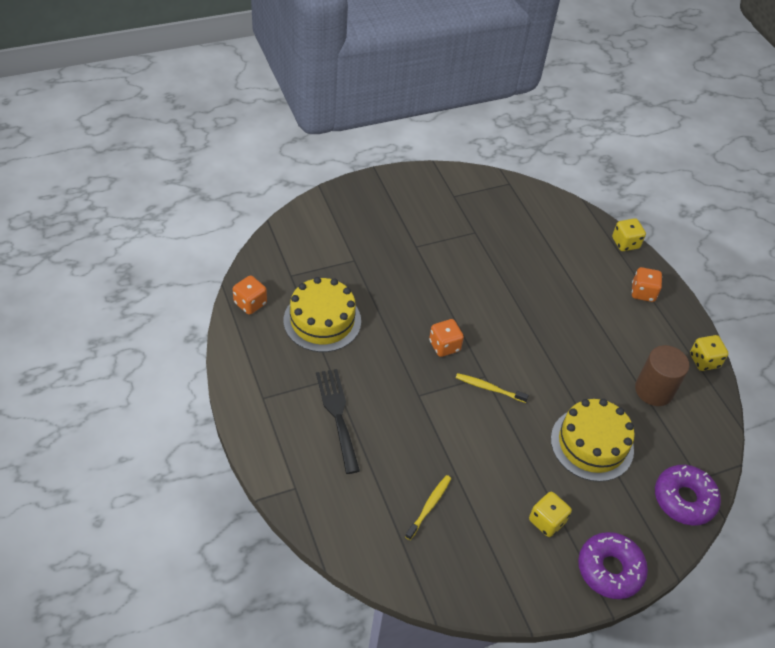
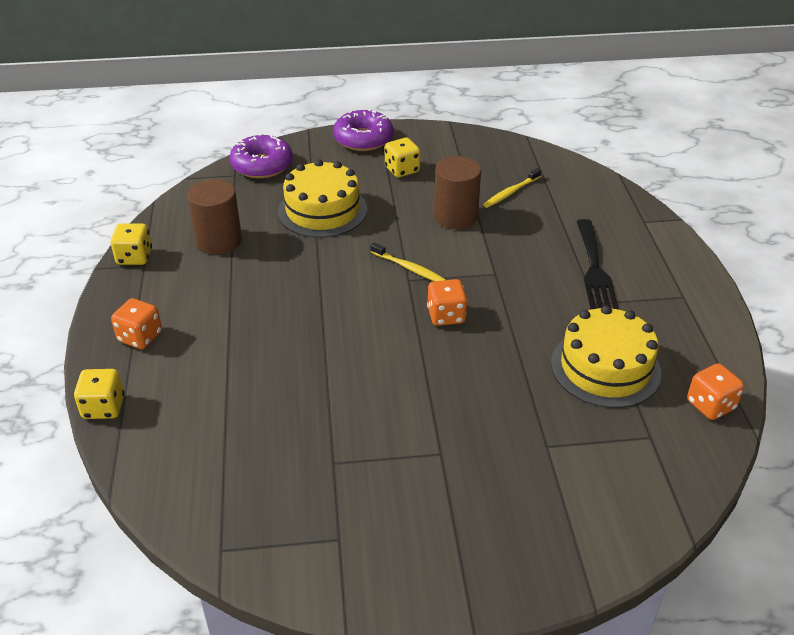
camera: 160 degrees left, 10 degrees down
(471, 460) = (455, 216): none -> brown cylinder

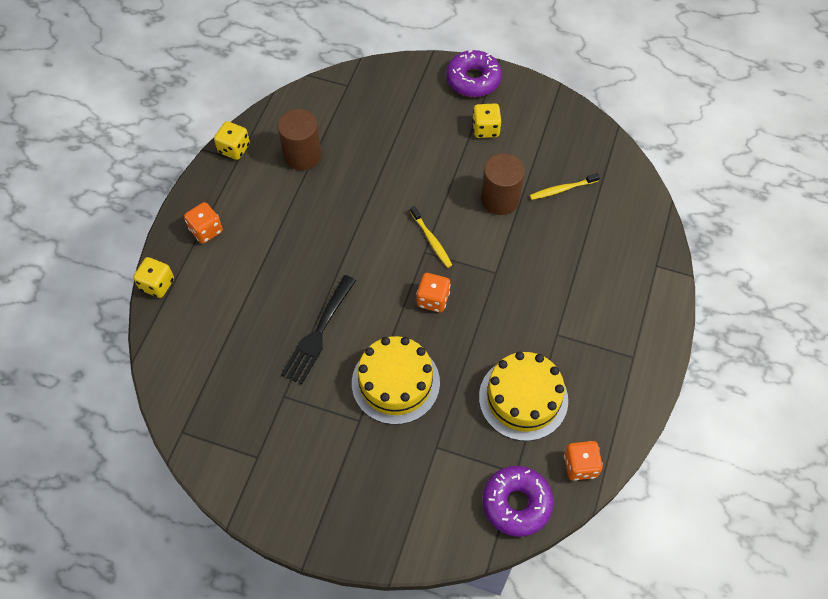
camera: 25 degrees right, 20 degrees up
(262, 165) = (374, 82): purple donut -> purple donut (516, 503)
(322, 210) = (397, 152): yellow cake -> yellow cake (395, 382)
(594, 269) = (578, 300): black fork -> black fork (318, 333)

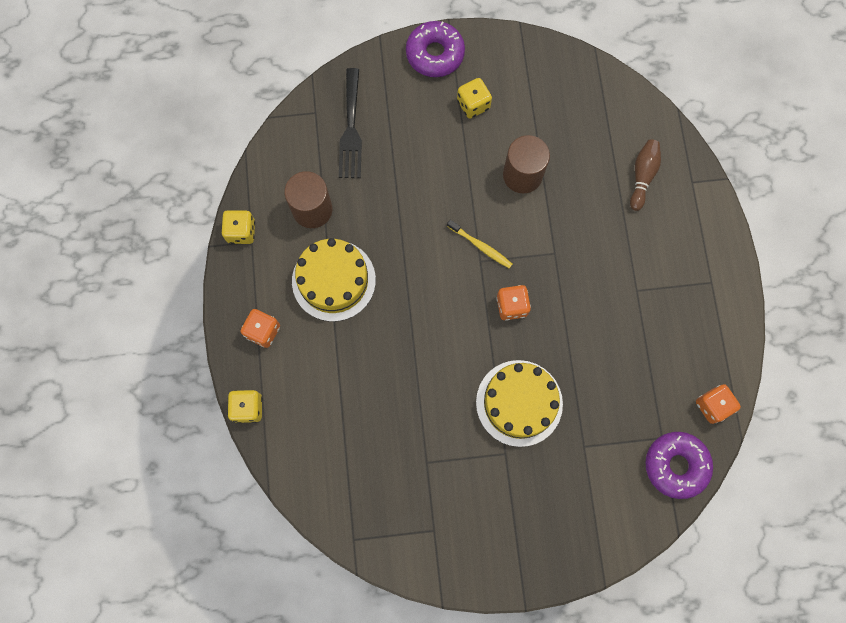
camera: 25 degrees left, 15 degrees up
(318, 333) = (425, 387): black fork -> black fork (351, 129)
(523, 398) = (636, 366): yellow cake -> yellow cake (333, 280)
(562, 189) = (574, 139): yellow toothbrush -> none
(610, 242) = (642, 176): none -> brown bowling pin

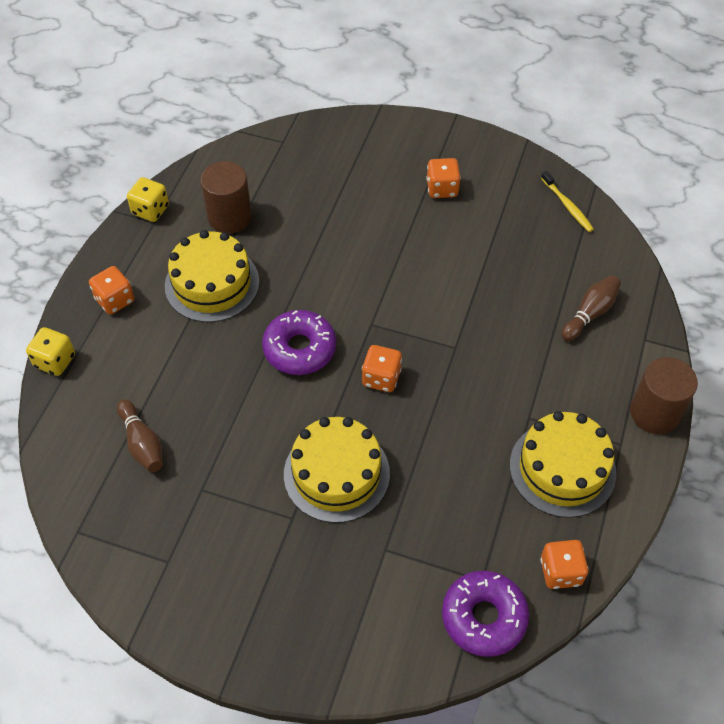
camera: 25 degrees right, 20 degrees down
(351, 129) = (308, 166): black fork -> none
(360, 446) = (142, 443): none -> brown bowling pin
(435, 54) = (427, 136): purple donut -> purple donut (299, 349)
(473, 104) = (442, 189): yellow dice -> orange dice
(480, 246) = (379, 311): yellow toothbrush -> yellow toothbrush (567, 205)
(522, 175) = (459, 265): brown cylinder -> brown cylinder (654, 413)
(679, 322) = (562, 468): none -> yellow cake

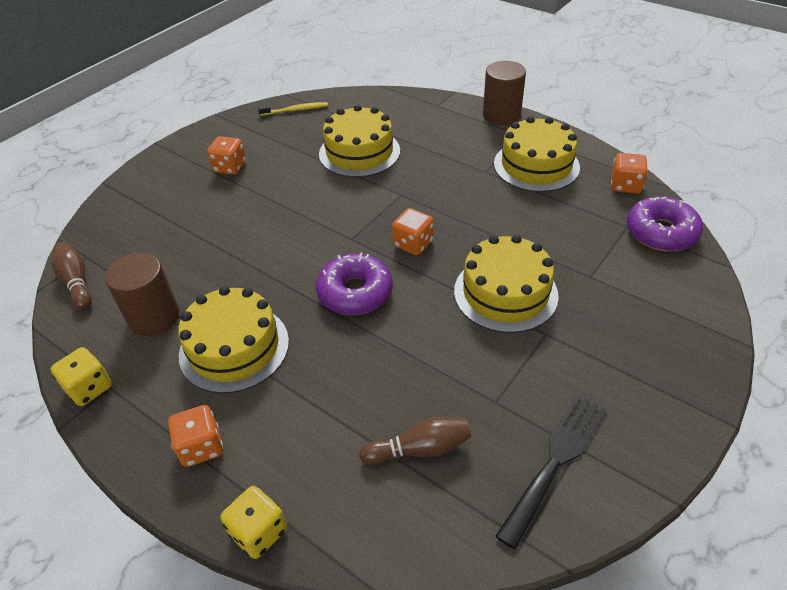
camera: 70 degrees left, 10 degrees down
(152, 545) = (555, 461): none -> black fork
(513, 289) = (359, 152): none -> yellow cake
(590, 313) = (402, 122): brown bowling pin -> brown bowling pin (76, 282)

